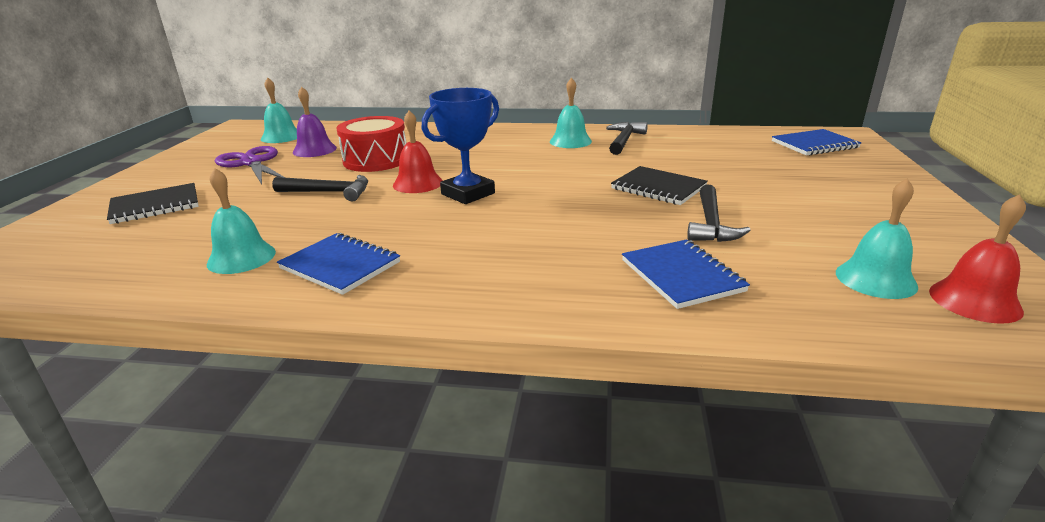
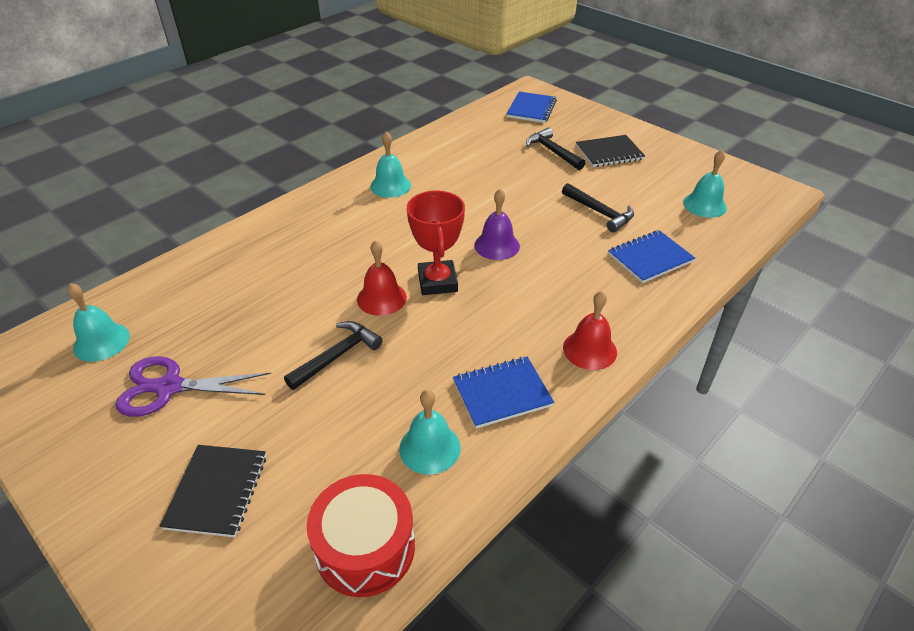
camera: 55 degrees left, 15 degrees up
(314, 150) = (193, 330): purple bell -> purple bell (497, 245)
(376, 160) = (287, 301): red drum -> red drum (365, 547)
(468, 194) = (437, 282): blue trophy -> red trophy
(624, 140) = (423, 164): black hammer -> black hammer (552, 151)
(658, 188) = (528, 200): black notebook -> black notebook (609, 153)
(682, 275) = (650, 258): blue notebook -> blue notebook turned 45 degrees counterclockwise
(975, 301) = (743, 194): red bell -> red bell (589, 349)

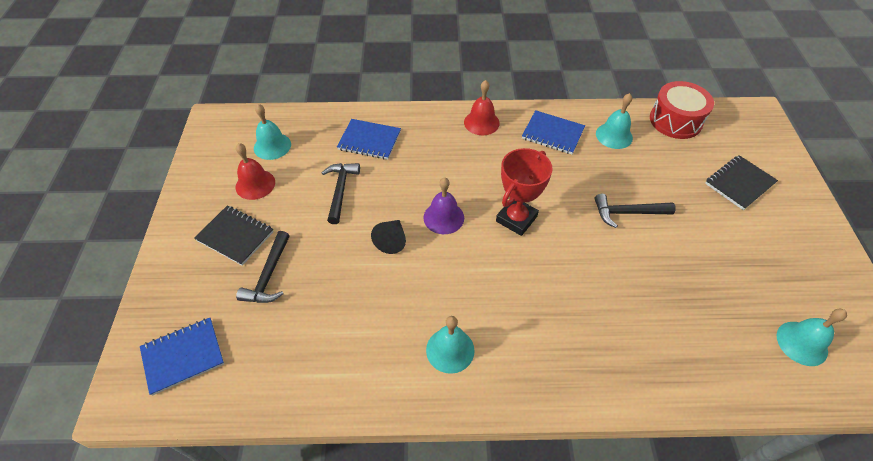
camera: 135 degrees left, 10 degrees up
(169, 387) = (752, 264): purple scissors -> none
(381, 298) = (565, 233): red bell -> red bell (255, 184)
(511, 209) = (391, 240): none -> black cone

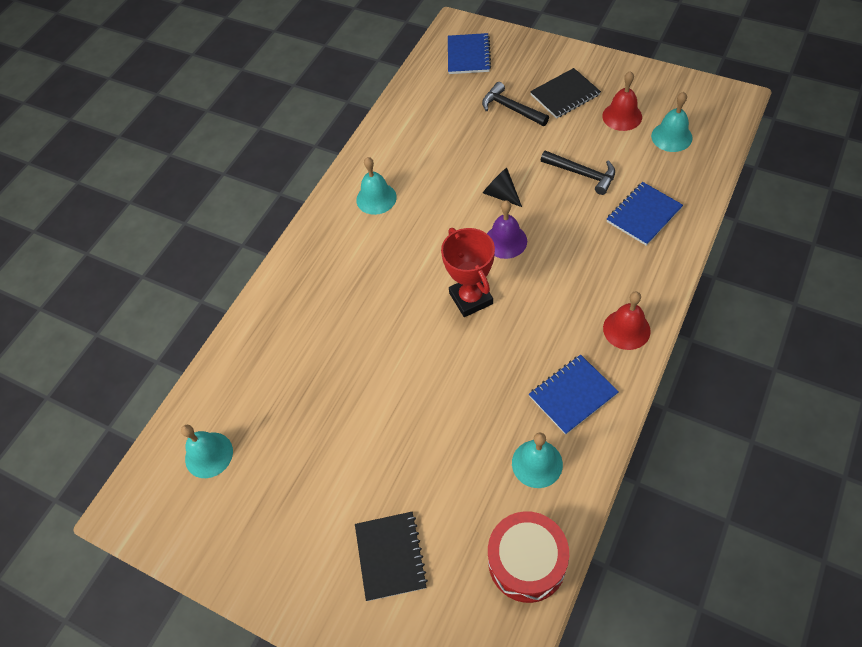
camera: 125 degrees right, 5 degrees up
(627, 213) = (421, 402): black hammer -> none

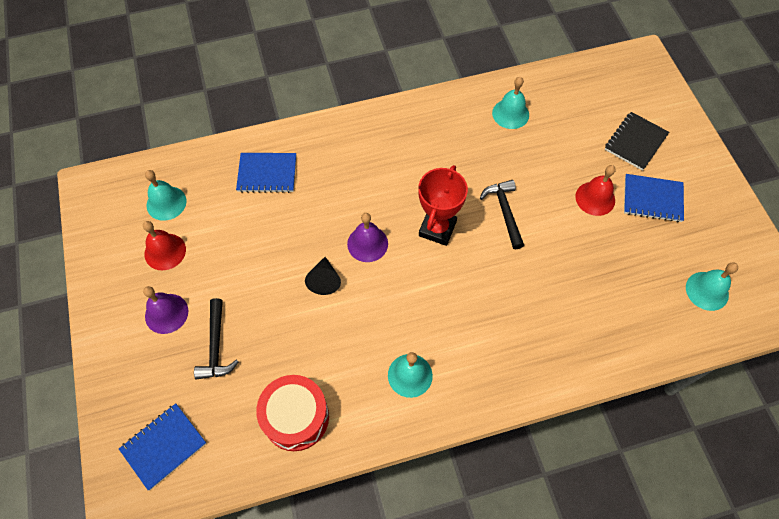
camera: 140 degrees left, 5 degrees up
(527, 562) = (566, 83): red drum -> red drum (296, 417)
(565, 95) = (166, 313): black notebook -> purple bell
(572, 395) = (450, 125): blue notebook -> blue notebook (652, 199)
(582, 174) = (256, 238): black hammer -> black hammer (504, 211)
(626, 329) = (376, 127): red bell -> red bell (595, 198)

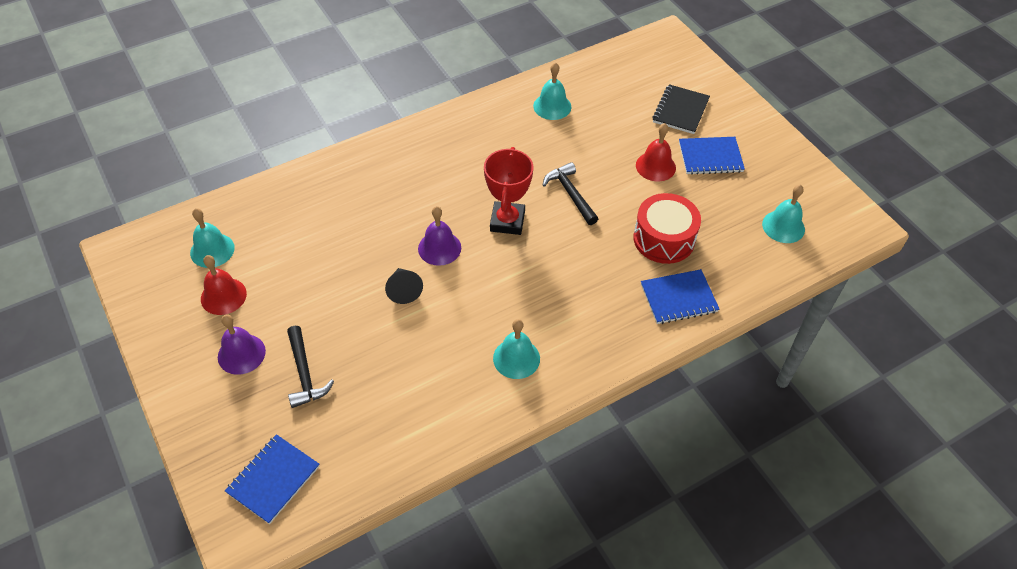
camera: 15 degrees left, 10 degrees down
(267, 174) = (315, 203): blue notebook -> blue notebook (678, 298)
(296, 417) = (409, 421): red drum -> red drum (664, 239)

